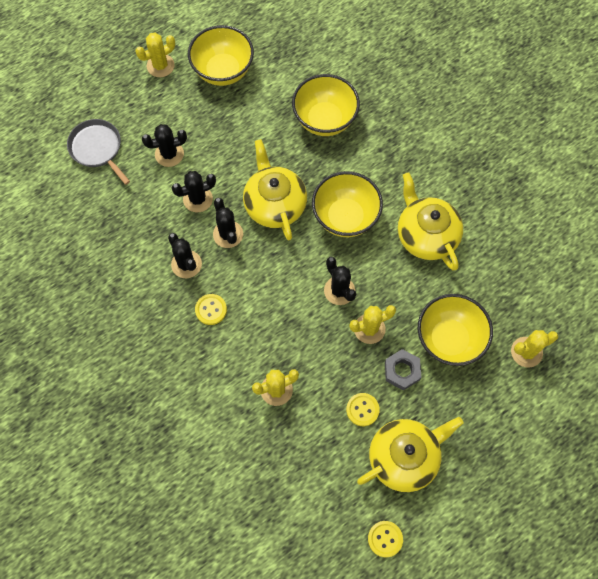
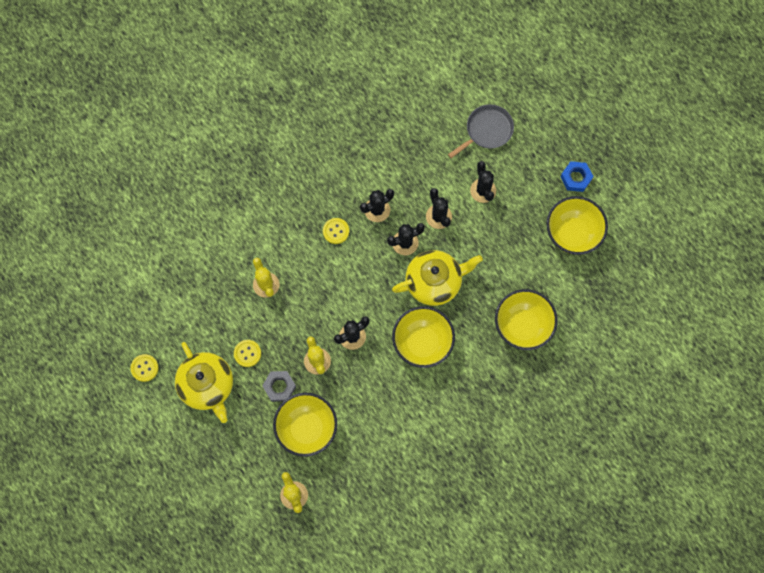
camera: 90 degrees right, 5 degrees up
(160, 66) = (576, 178): yellow cactus -> blue nut
(426, 235) = (405, 414): yellow teapot -> none

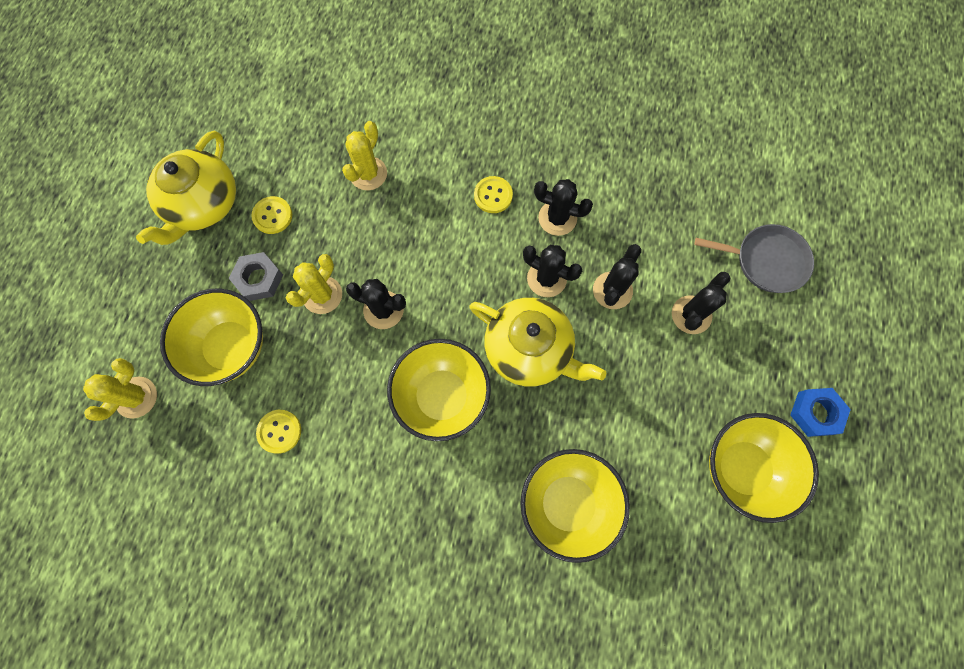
camera: 50 degrees right, 0 degrees up
(144, 368) = (176, 130): yellow button -> yellow button (279, 431)

